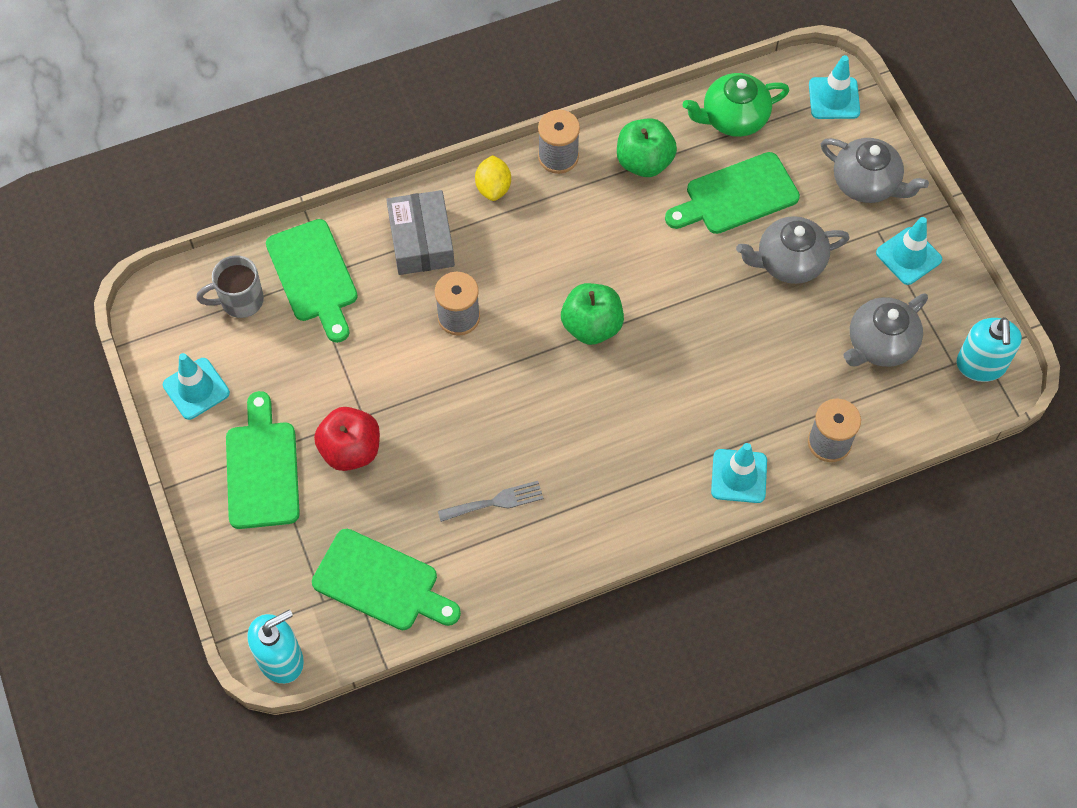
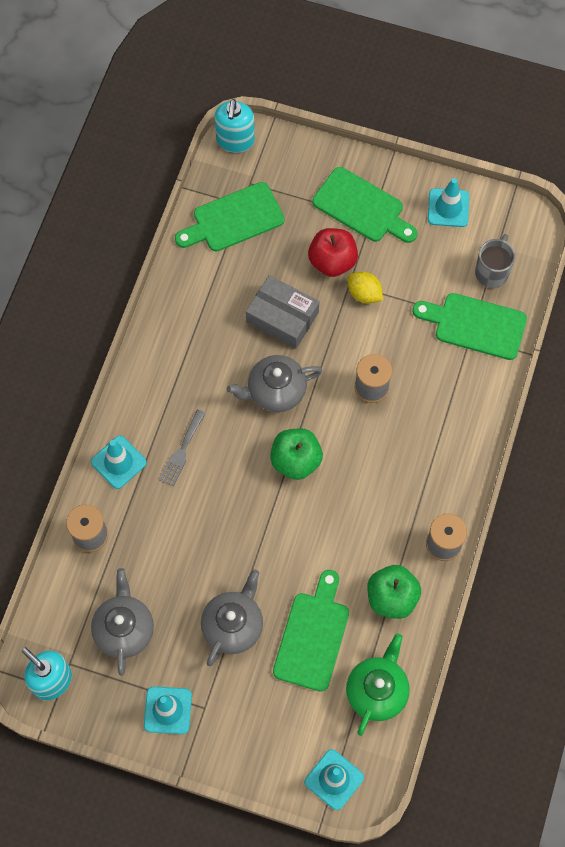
camera: 130 degrees right, 5 degrees up
(421, 241) = (448, 407): grey box -> grey box (282, 317)
(493, 188) = (453, 482): yellow lemon -> yellow lemon (364, 294)
(495, 502) = (228, 314): grey fork -> grey fork (182, 451)
(866, 183) = (246, 735): grey teapot -> grey teapot (275, 391)

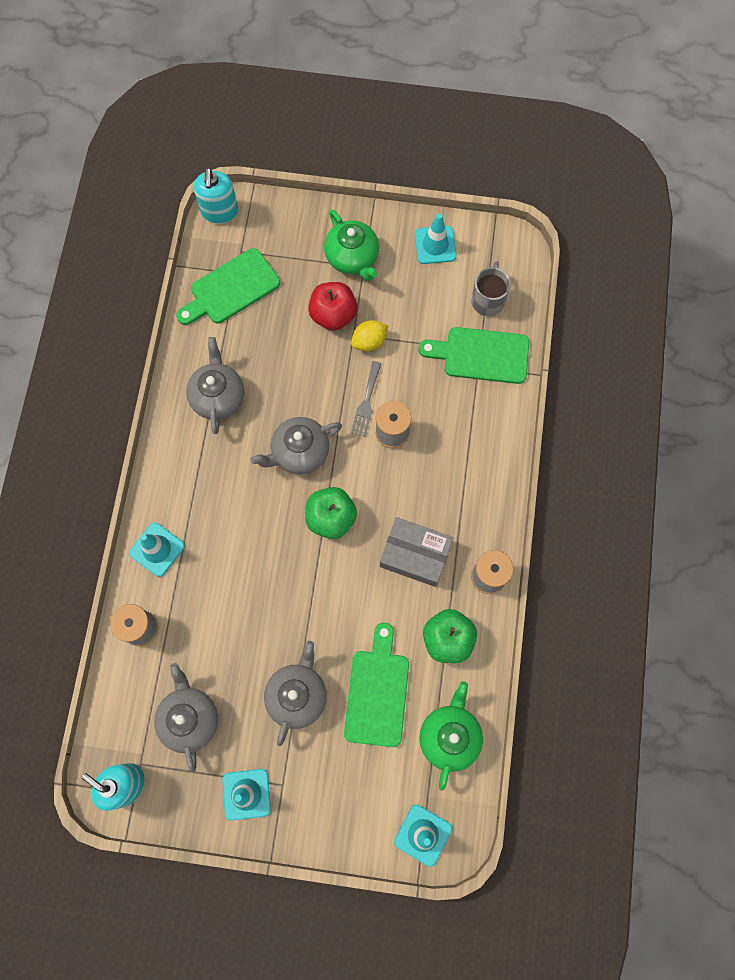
camera: 10 degrees left, 5 degrees up
(182, 451) = (218, 527): grey fork -> grey fork (366, 402)
(203, 323) = (218, 396): none -> grey teapot
(282, 317) = (294, 378): grey box -> grey box (415, 555)
(362, 207) = (352, 257): green cutting board -> green teapot
(364, 294) = (369, 342): yellow lemon -> yellow lemon turned 60 degrees counterclockwise

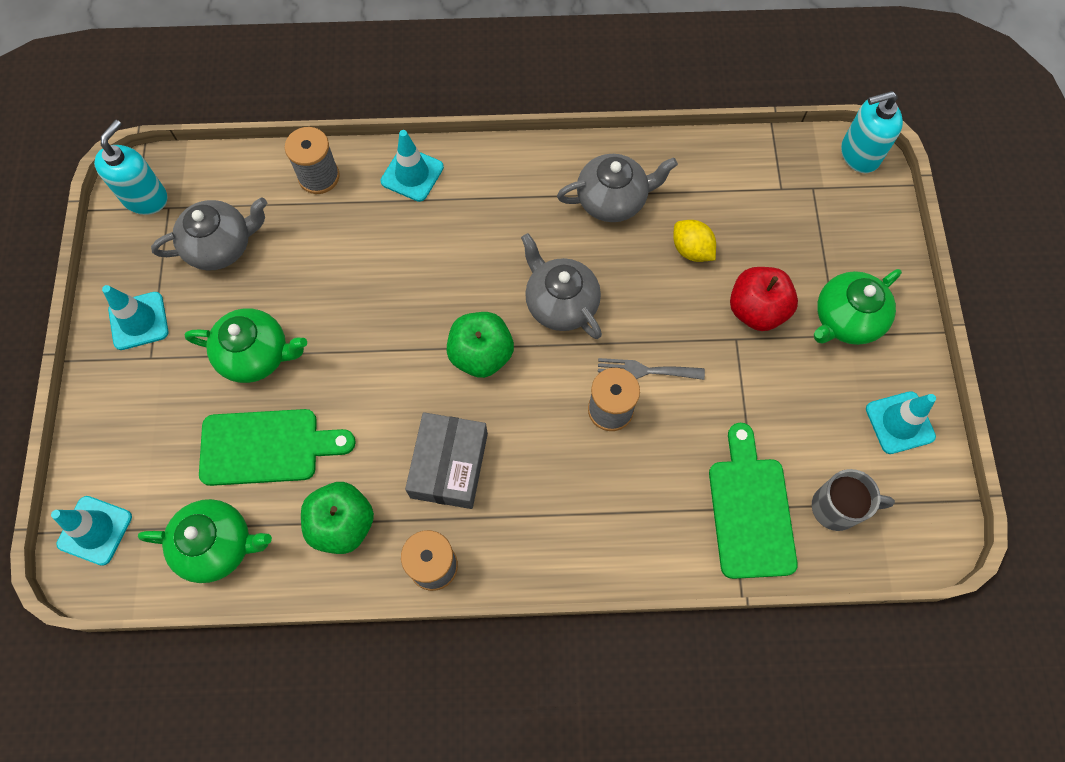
camera: 80 degrees right, 5 degrees down
(231, 289) = (758, 187): green cutting board -> none
(297, 695) = (256, 355): grey teapot -> green teapot
(369, 342) = (731, 360): yellow lemon -> yellow lemon (691, 250)

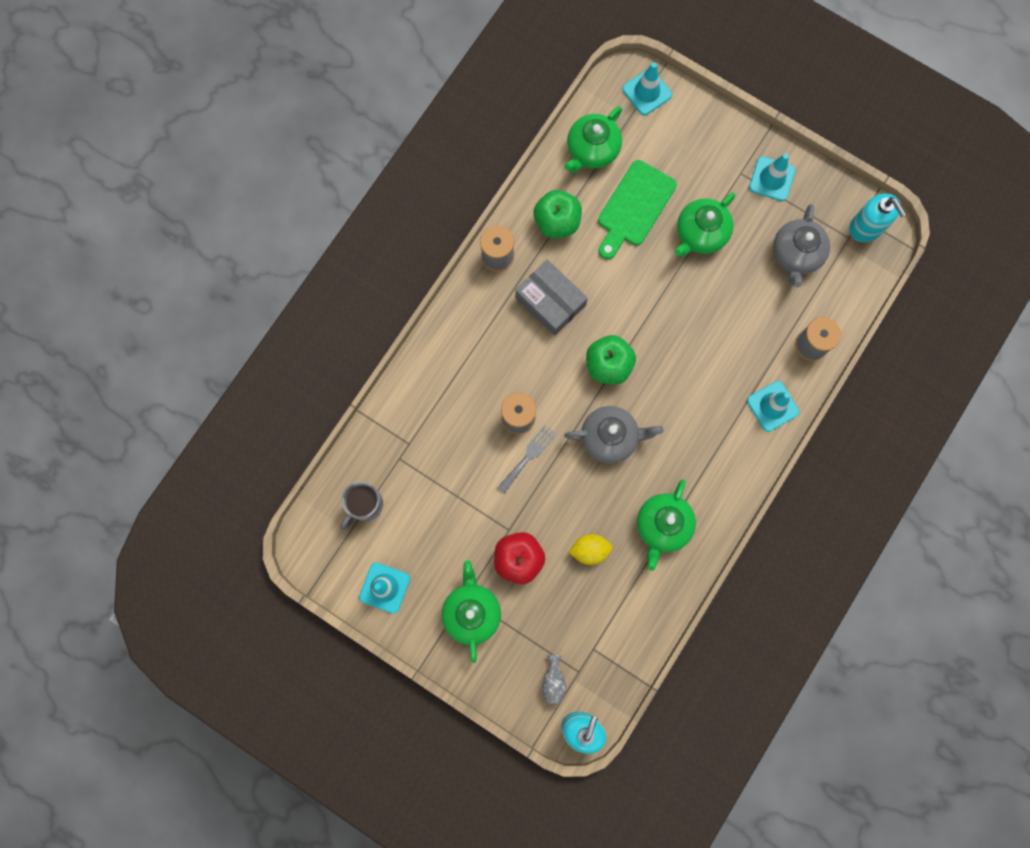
camera: 125 degrees right, 10 degrees up
(612, 200) = (663, 526): grey teapot -> green teapot
(750, 510) = (400, 453): green cutting board -> none
(841, 204) = (553, 681): none -> grey vase

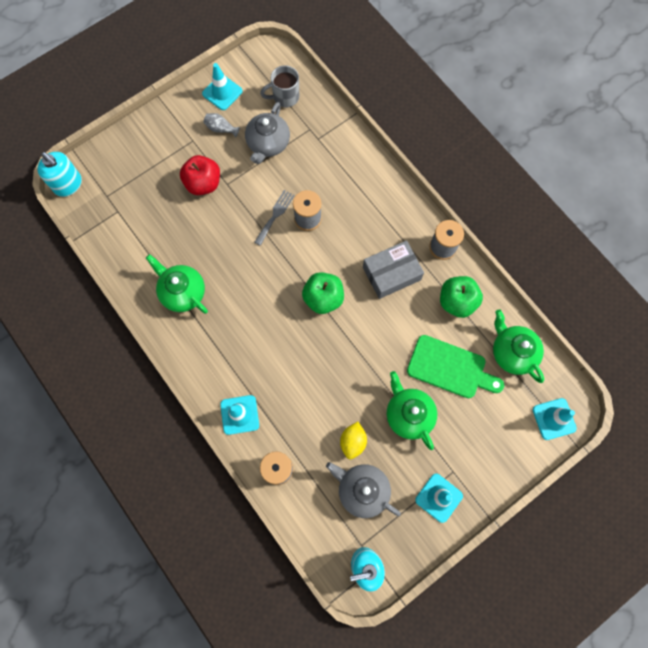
camera: 110 degrees right, 5 degrees down
(365, 505) = (285, 97): grey mug -> grey mug turned 75 degrees counterclockwise
(471, 612) = (180, 141): green teapot -> none
(528, 456) = (275, 215): grey fork -> grey fork turned 120 degrees counterclockwise
(553, 681) = (108, 177): grey vase -> grey vase (221, 129)
(589, 550) = (188, 234): yellow lemon -> yellow lemon (353, 442)
(610, 437) = (266, 278): grey teapot -> grey teapot (268, 144)
(634, 207) = (450, 368): green cutting board -> green cutting board turned 150 degrees clockwise

